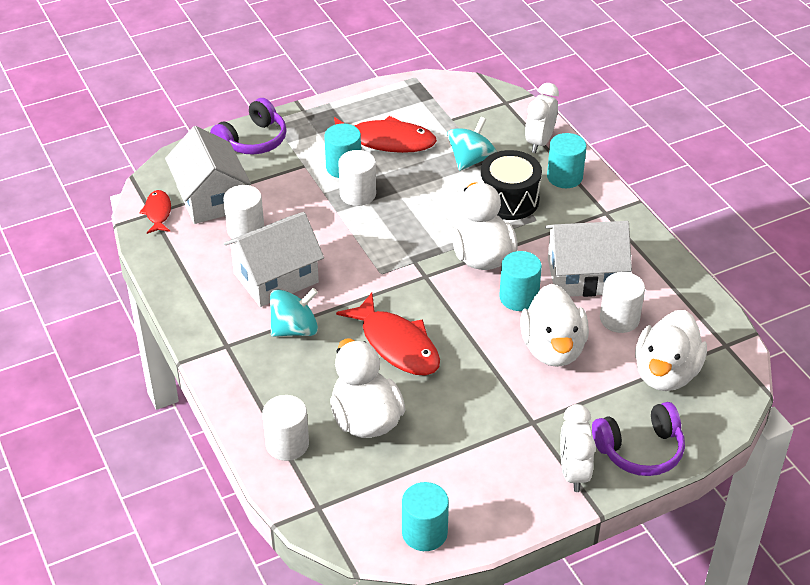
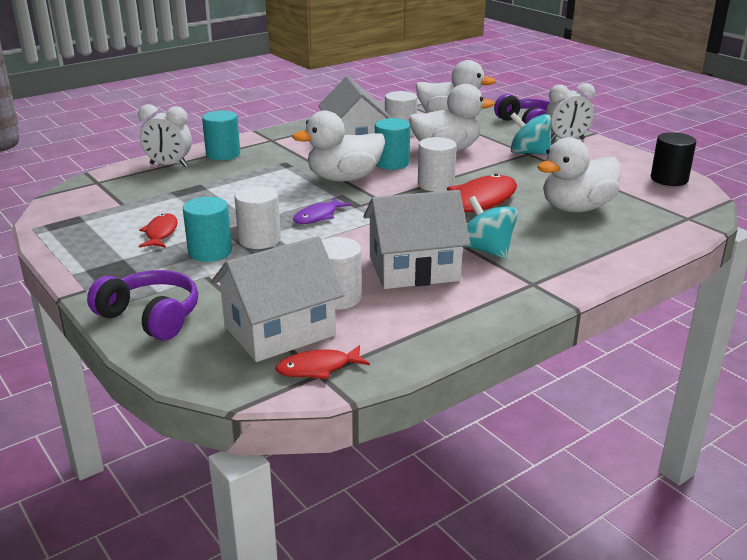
camera: 100 degrees left, 15 degrees down
(276, 278) = (414, 269): white house -> white house turned 60 degrees counterclockwise
(287, 444) = (634, 237): white cylinder -> white cylinder (436, 184)
(386, 141) = (161, 233): red fish -> red fish, size x0.54
(395, 231) = (318, 216): none -> purple fish
(424, 533) = (669, 179): turquoise cylinder -> black cylinder
(471, 160) = (197, 191): turquoise spinning top -> turquoise spinning top (528, 153)
(509, 200) = (259, 173): black drum -> none

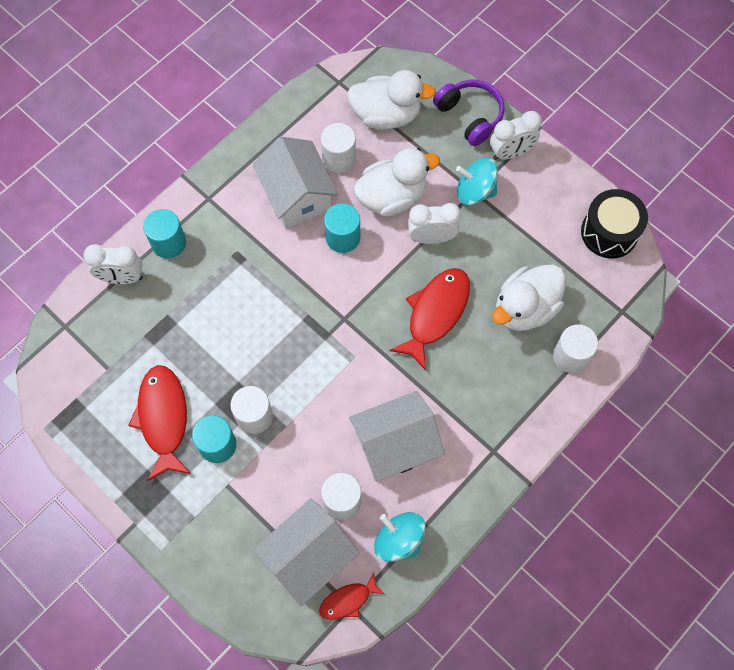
camera: 10 degrees left, 40 degrees up
(151, 317) = (203, 555): purple headphones -> none
(161, 233) = (163, 418): red fish -> red fish, size x1.85
(318, 216) = (295, 363): purple fish -> none
(344, 178) = (302, 280): white duck -> none
(436, 184) = (392, 279): white cylinder -> white cylinder (570, 356)
(481, 169) = (431, 238): none -> white clock
(486, 250) = (451, 402): turquoise spinning top -> turquoise spinning top (399, 540)
(669, 179) = (609, 232): black cylinder -> black drum

